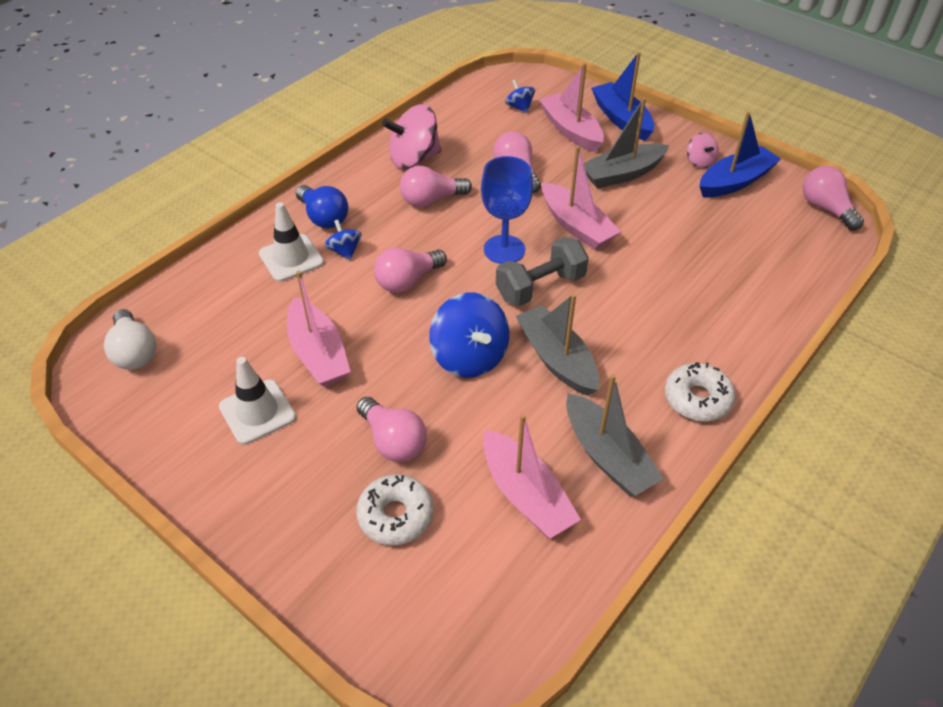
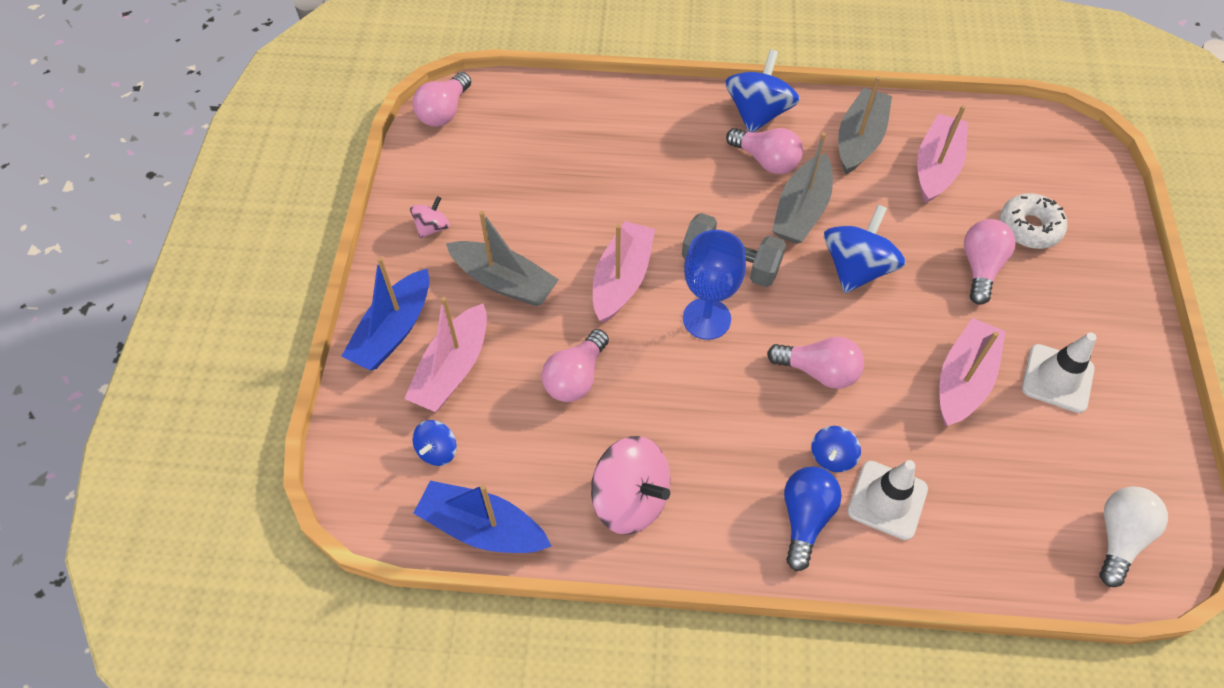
camera: 125 degrees left, 10 degrees up
(431, 200) = (687, 430): pink light bulb -> pink light bulb (766, 161)
(697, 399) = (758, 113): white donut -> blue spinning top
(735, 182) = (448, 187): blue boat -> blue boat (482, 527)

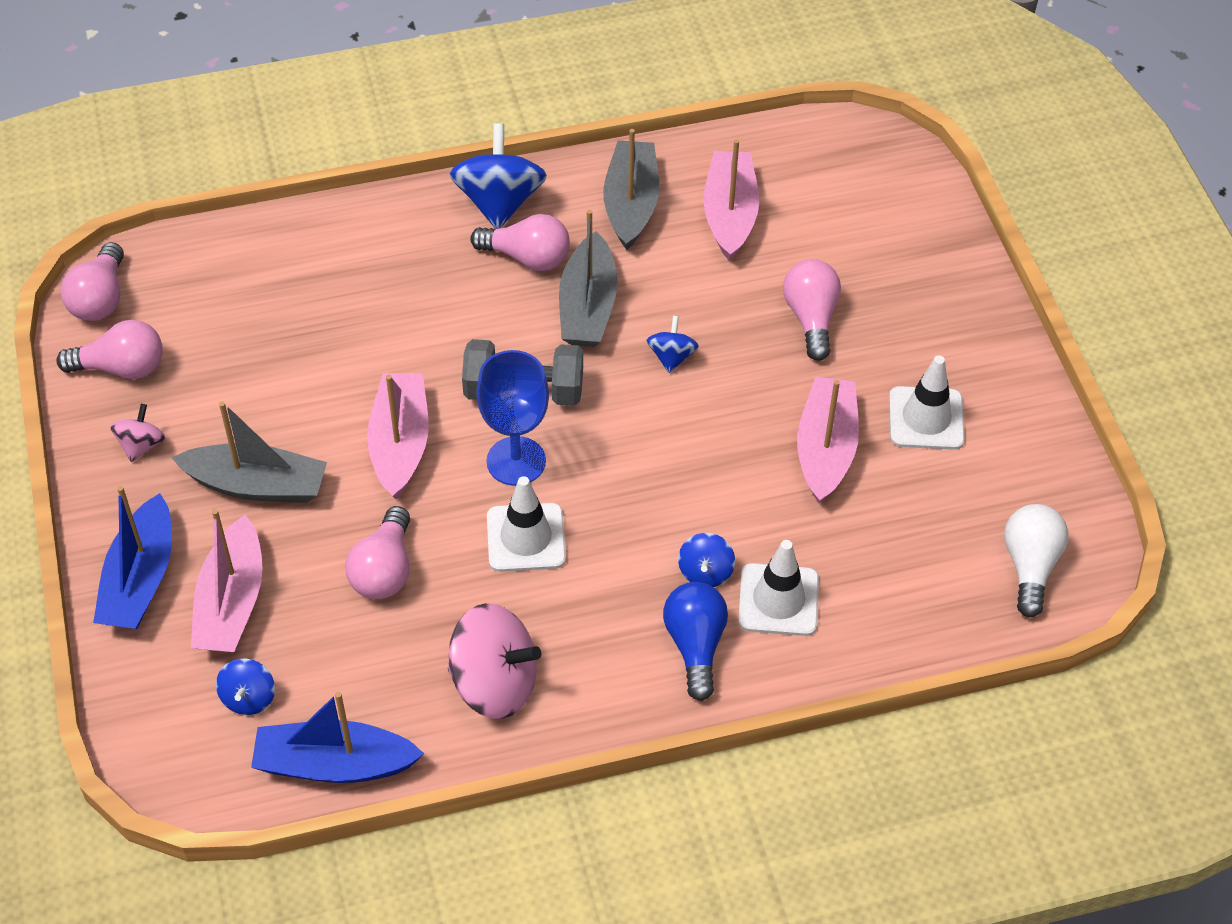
camera: 20 degrees left, 5 degrees down
(694, 384) = (526, 538): none -> white traffic cone
(818, 371) = (663, 484): pink light bulb -> pink light bulb (121, 368)
(856, 268) = (671, 357): blue spinning top -> blue spinning top, size x0.52
(1029, 227) = (853, 258): white donut -> none

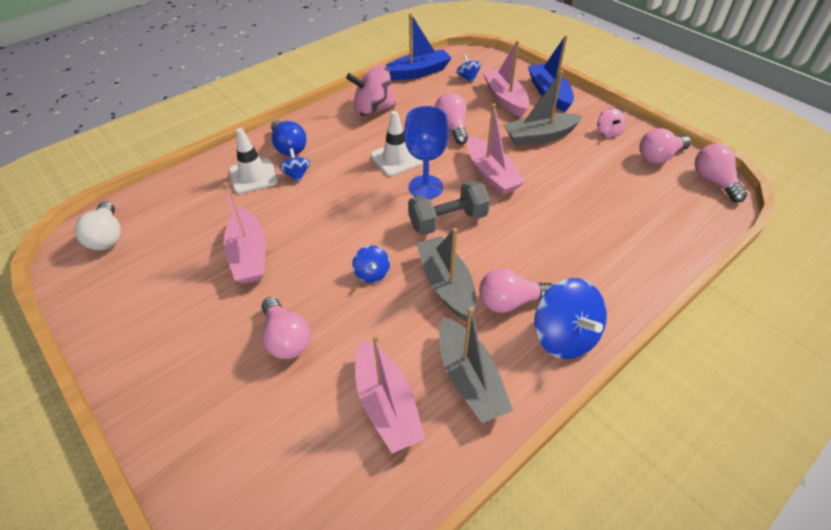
camera: 155 degrees right, 5 degrees down
(926, 418) = (184, 298): white traffic cone -> none

